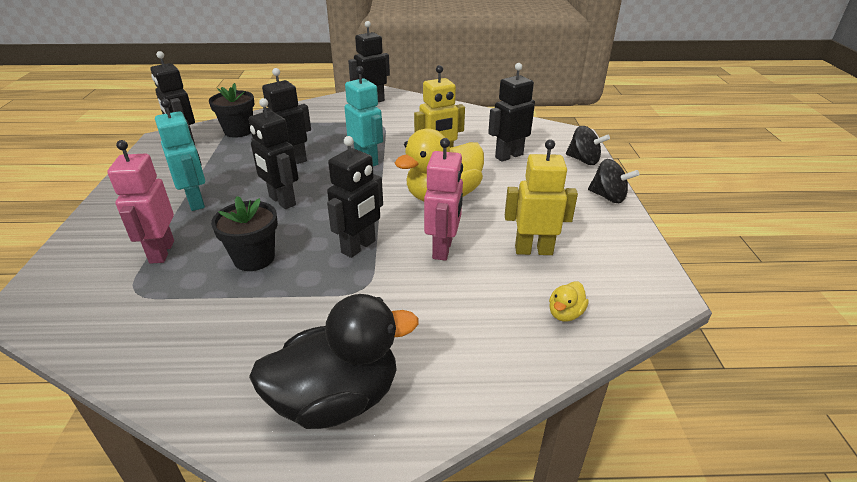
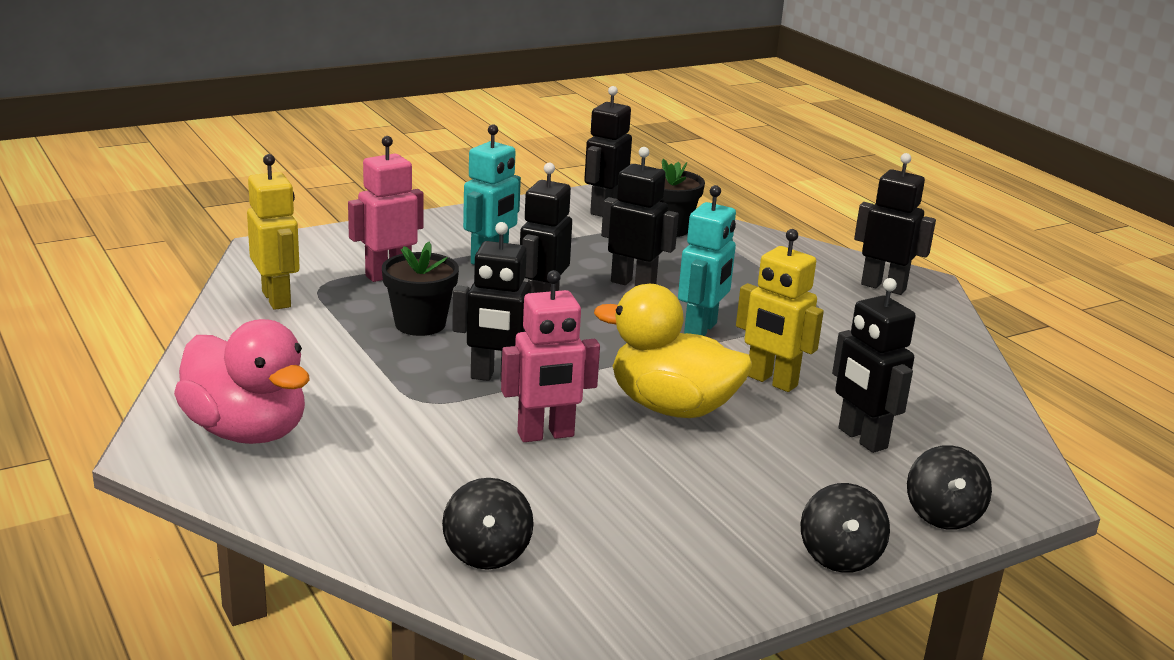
camera: 60 degrees right, 10 degrees down
(337, 399) = (247, 431): black duck -> pink duck
(508, 156) = (861, 438): black robot -> black robot turned 150 degrees counterclockwise
(533, 250) = (609, 506): yellow robot -> yellow robot (277, 299)
(565, 313) = (487, 553): yellow duck -> black spinning top

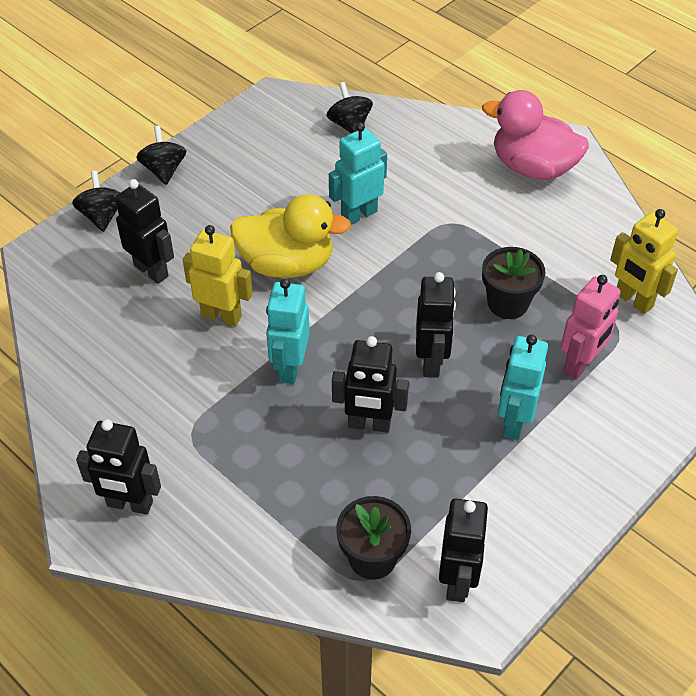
camera: 165 degrees right, 25 degrees up
(496, 378) = (417, 259): black robot -> none
(546, 435) = (358, 214): pink robot -> turquoise robot

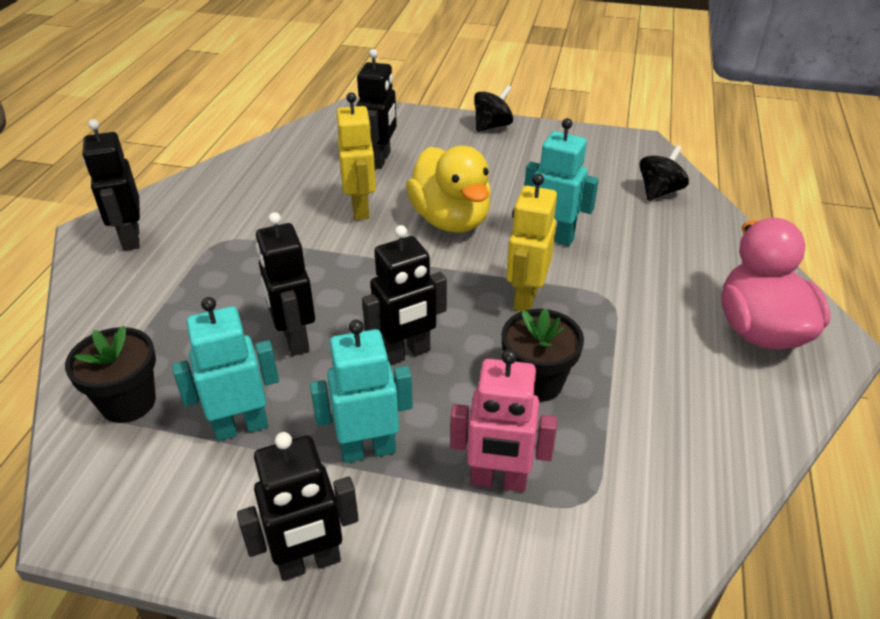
camera: 60 degrees right, 10 degrees down
(102, 216) = (415, 119): black spinning top -> none
(289, 368) = (330, 266): turquoise robot -> turquoise robot (241, 426)
(458, 581) = (121, 481): black robot -> black robot (309, 563)
(633, 300) = (649, 498): yellow robot -> yellow robot (525, 298)

